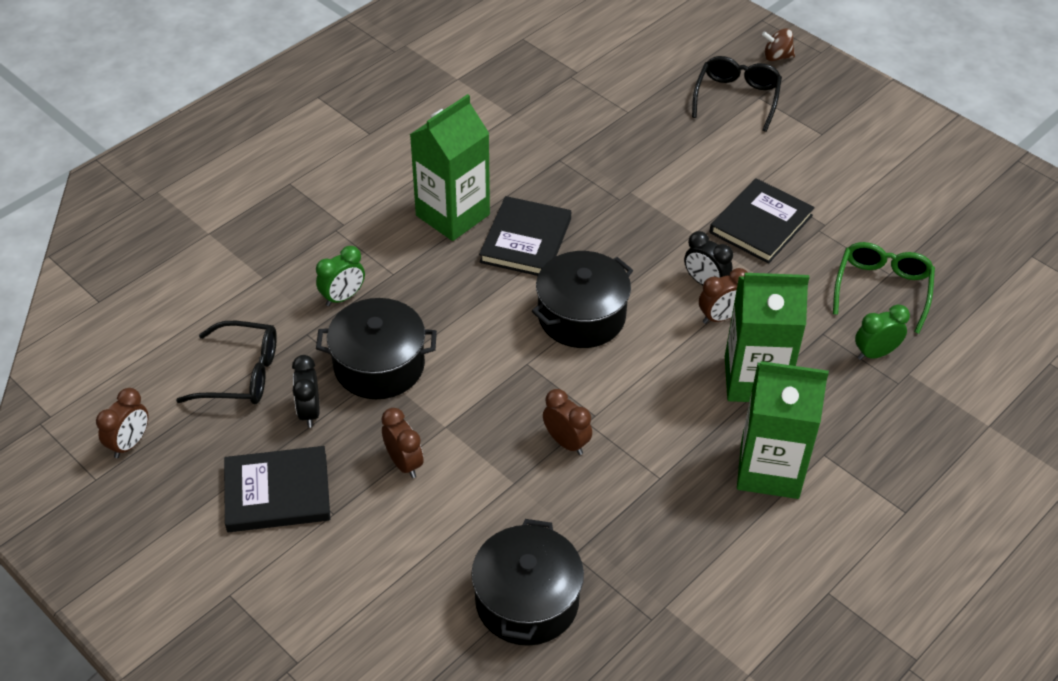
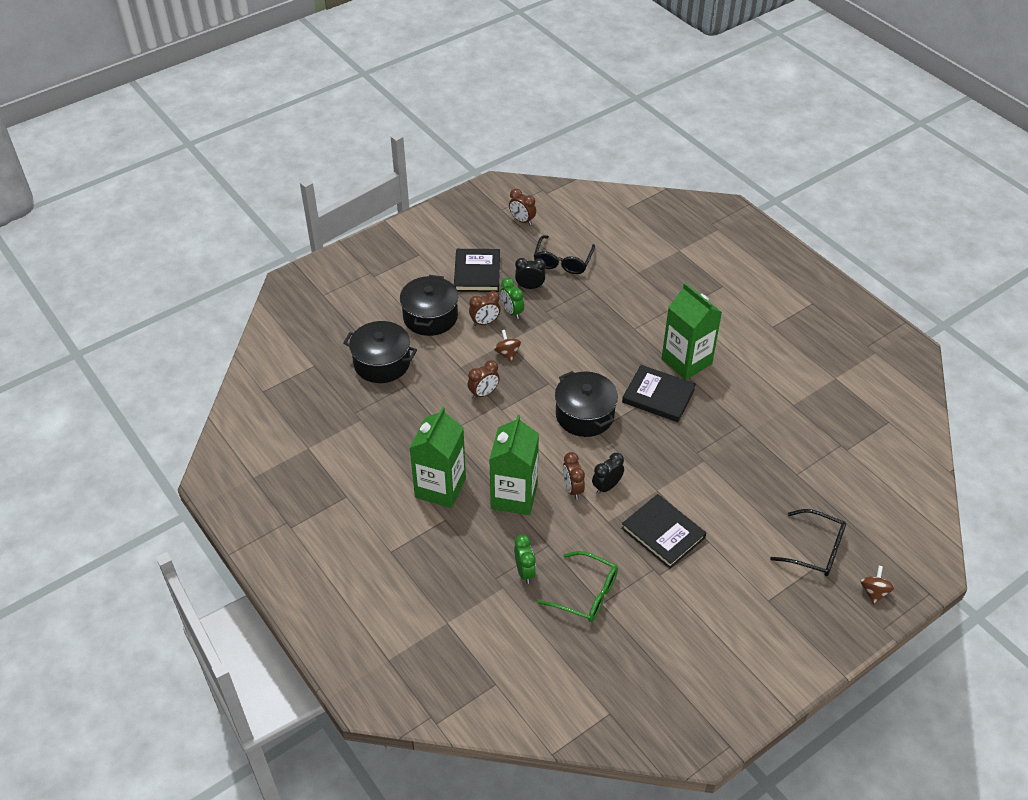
camera: 100 degrees right, 0 degrees up
(343, 297) = (617, 305): green clock -> green clock (512, 312)
(379, 365) = (559, 317): black pot -> black pot (430, 317)
(472, 423) = (507, 353): none -> brown spinning top

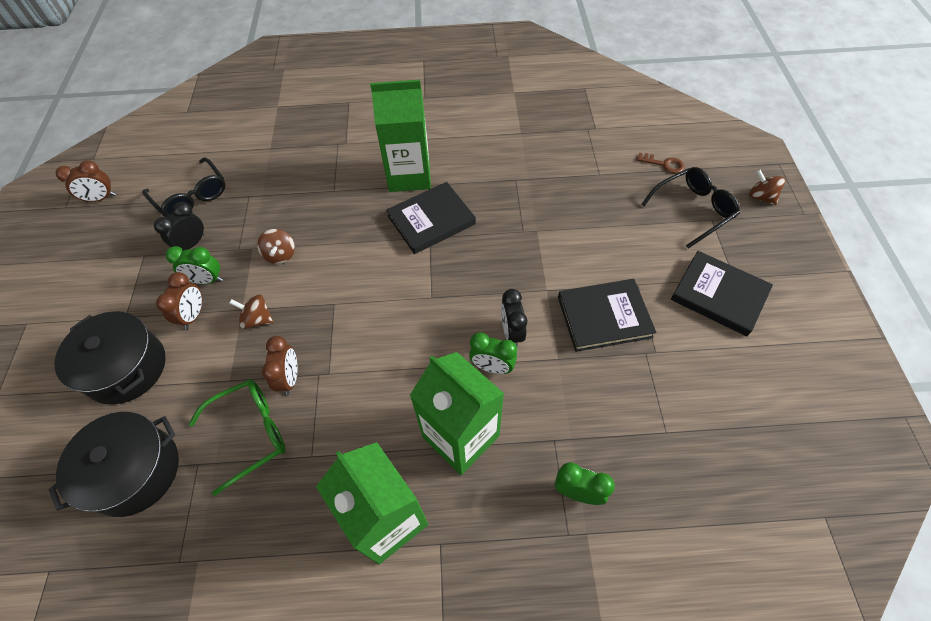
camera: 55 degrees left, 10 degrees up
(477, 273) = (119, 281): black book -> black book (719, 295)
(560, 334) = (280, 255): none -> brown spinning top
(572, 489) = (492, 367): brown clock -> green clock
(584, 415) = (403, 296): black pot -> none
(586, 594) = (644, 441): green glasses -> green glasses (250, 433)
(849, 512) = (664, 164): none -> brown key

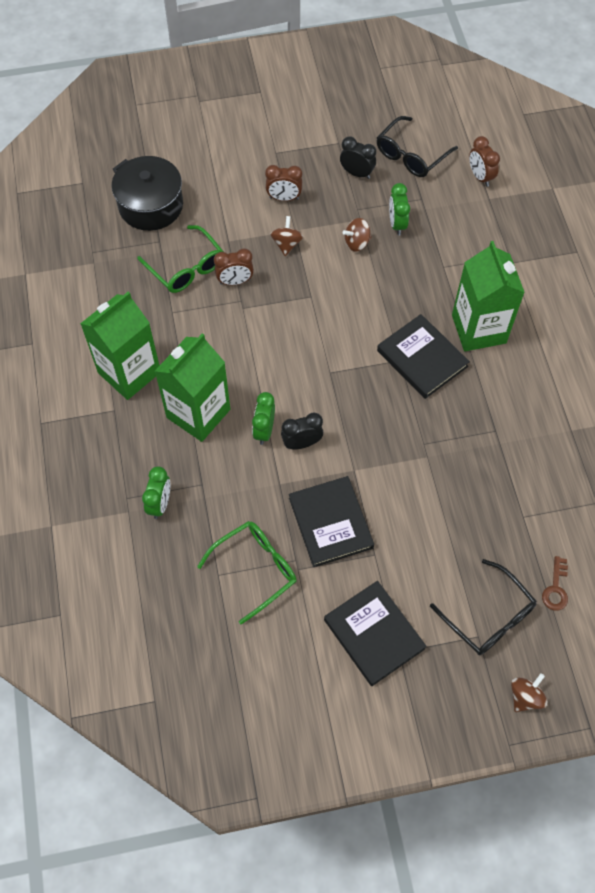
camera: 80 degrees right, 5 degrees up
(101, 198) = (395, 89): brown clock -> brown clock (480, 177)
(126, 368) = (230, 170): black pot -> none
(207, 280) = (320, 196): green clock -> green clock (397, 224)
(658, 393) = (255, 569): none -> green glasses
(719, 295) = (373, 634): black book -> black book turned 60 degrees counterclockwise

